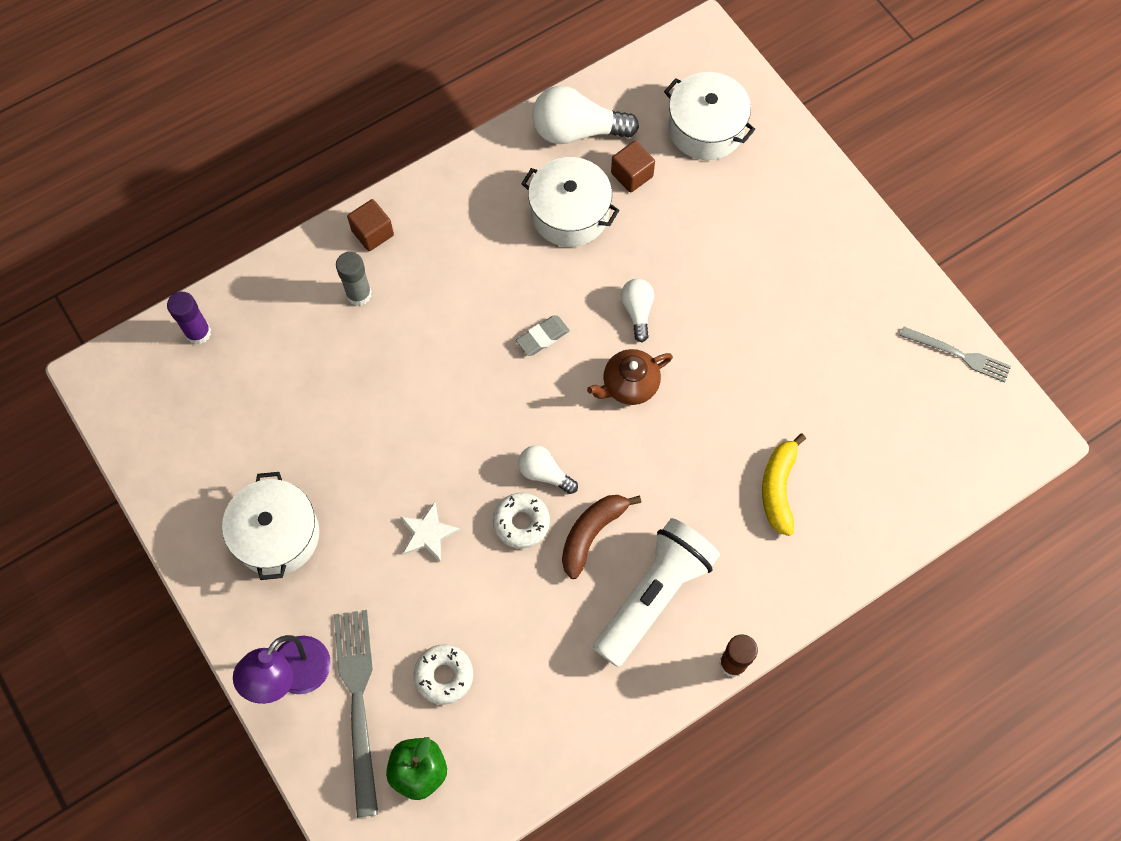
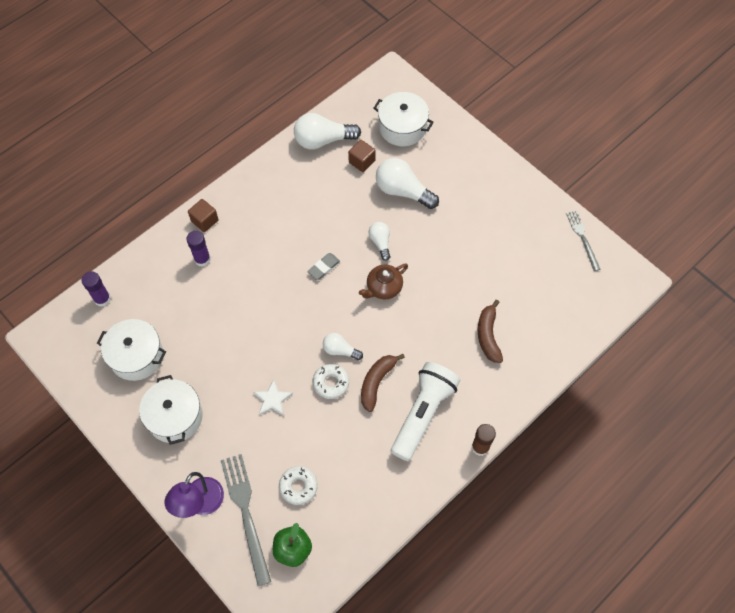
camera: 10 degrees left, 5 degrees down
(359, 294) = (202, 259): grey glue stick -> purple glue stick
(569, 213) = (327, 190): white pot -> white pot (136, 356)
(688, 233) = (403, 191): none -> white light bulb
(778, 488) = (488, 335): yellow banana -> brown banana
(958, 355) = (582, 238): grey fork -> grey fork turned 120 degrees counterclockwise

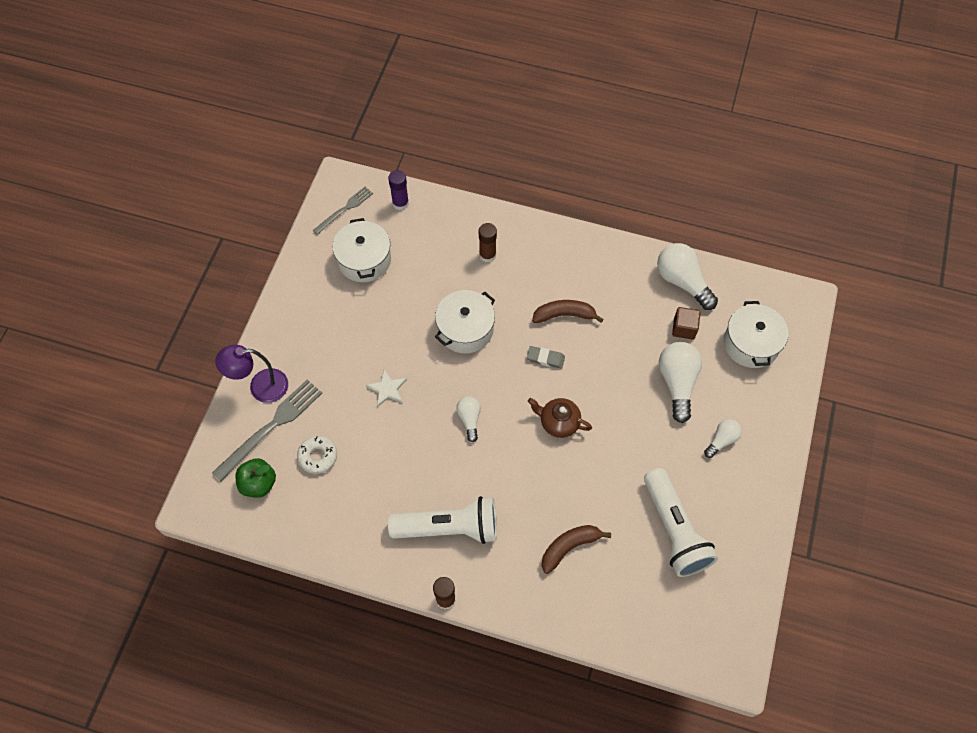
camera: 60 degrees right, 0 degrees up
(175, 417) = (326, 321): white pot -> white pot (465, 329)
(202, 259) = (487, 255): purple glue stick -> brown glue stick
(204, 221) = (527, 234): brown cube -> none
(331, 383) = (432, 429): white donut -> none
(376, 382) = (456, 469): brown banana -> brown banana (564, 315)
(380, 243) = (605, 393): white light bulb -> white light bulb (721, 440)
(515, 258) = (674, 530): none -> white flashlight
(582, 238) = (747, 588): grey fork -> grey fork (344, 209)

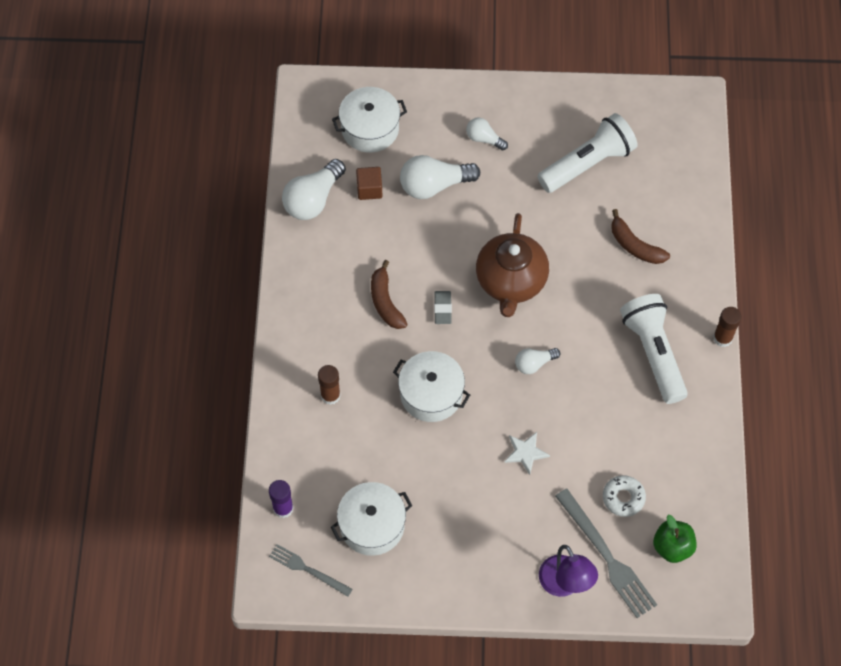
camera: 105 degrees left, 0 degrees up
(271, 427) = (607, 556): grey fork -> grey fork turned 150 degrees counterclockwise
(558, 422) = (511, 281): brown teapot -> brown teapot, size x1.73

